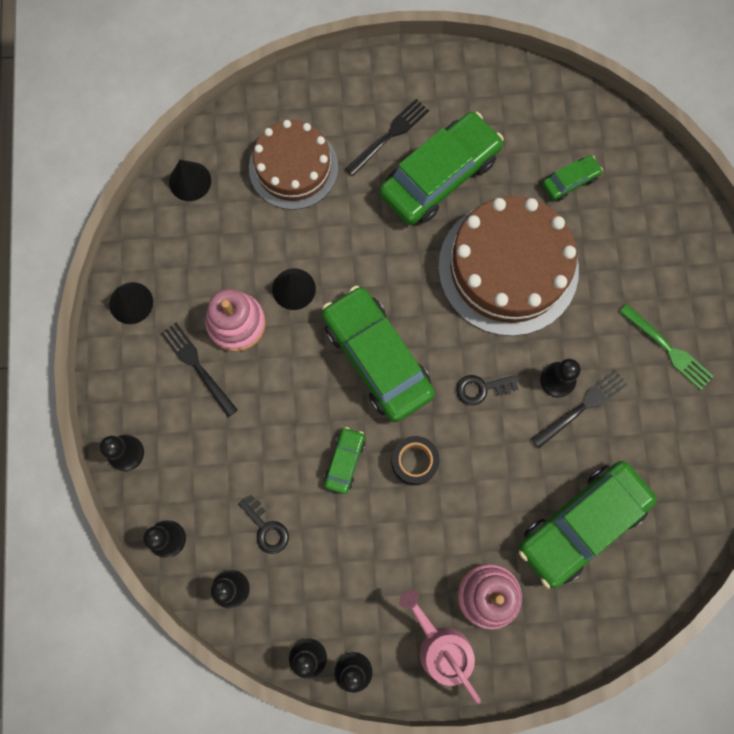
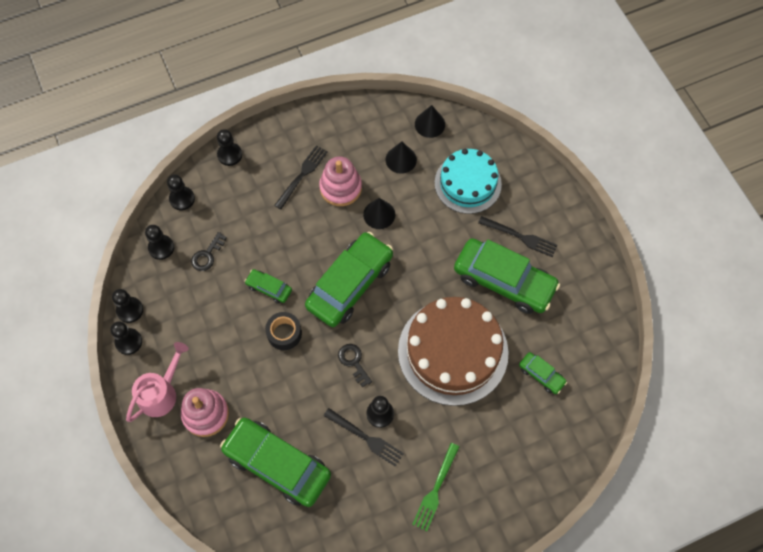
camera: 70 degrees right, 10 degrees down
(131, 303) = (330, 121): black cone -> black cone (401, 159)
(293, 167) = (468, 183): brown cake -> turquoise cake
(345, 461) = (269, 288): green car -> green car turned 150 degrees counterclockwise

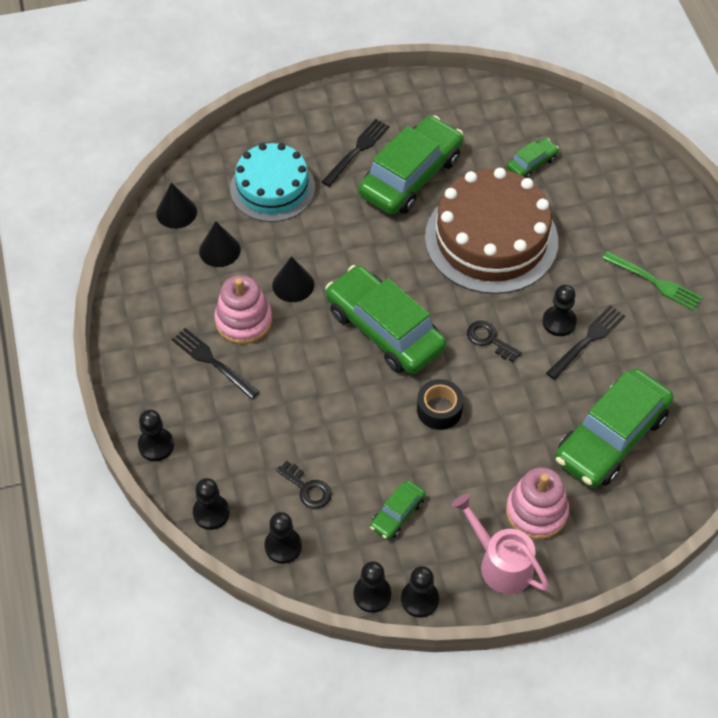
camera: 80 degrees left, 10 degrees down
(269, 288) = (372, 420): green car -> green car (397, 514)
(353, 362) = (489, 340): black key -> black key turned 60 degrees clockwise

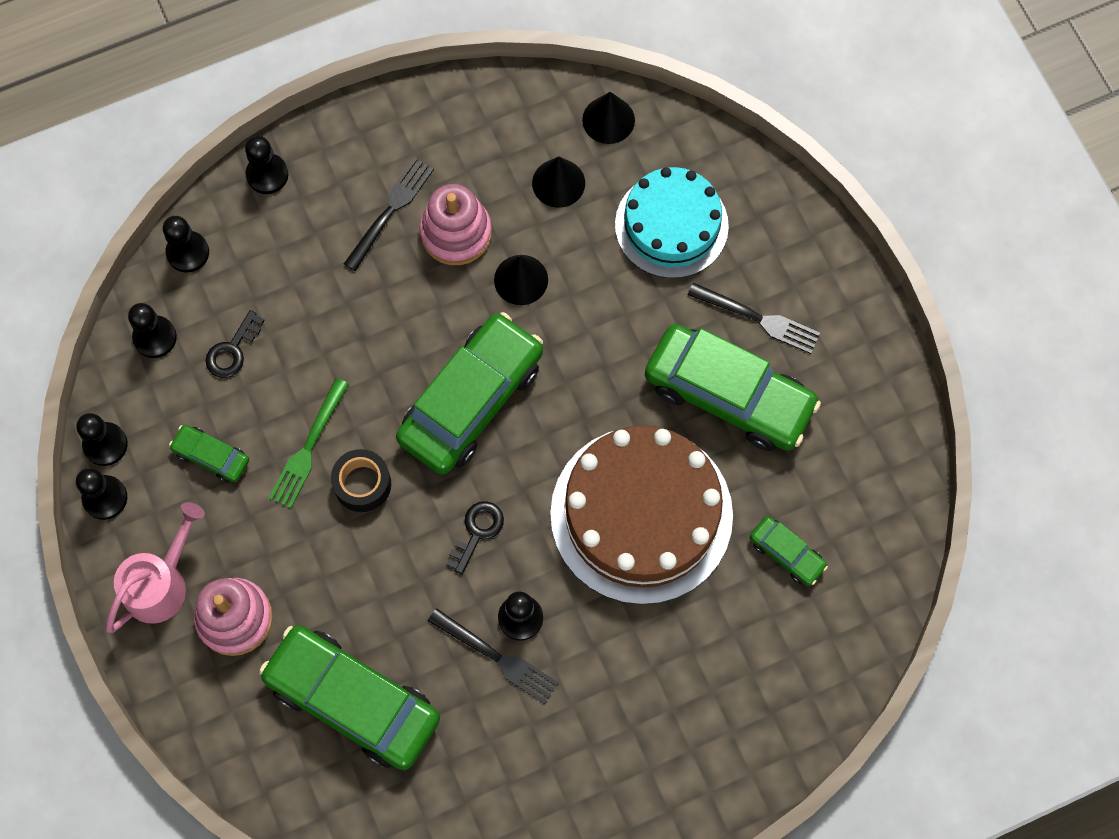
camera: 80 degrees right, 15 degrees up
(655, 282) = (610, 742): green fork -> green fork (308, 448)

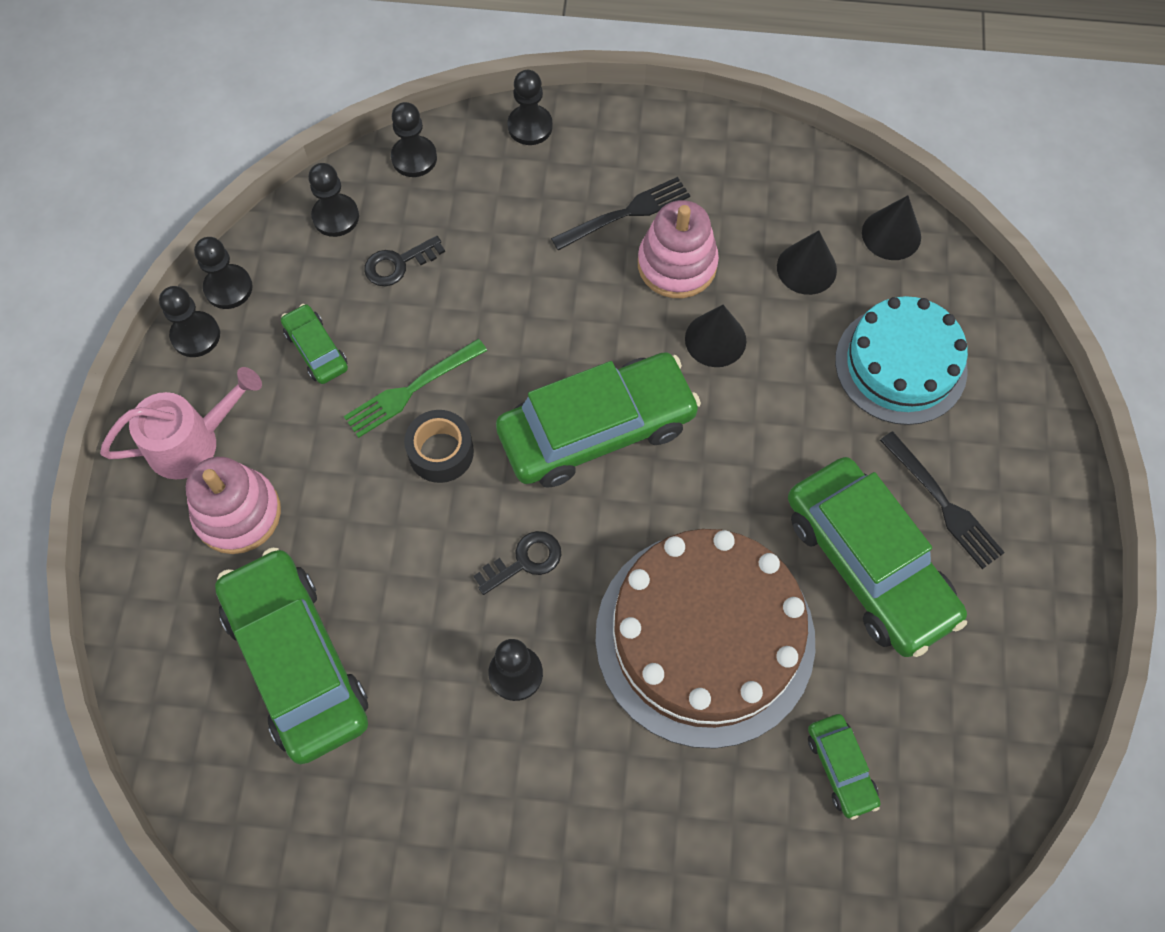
camera: 30 degrees right, 5 degrees down
(497, 658) = (467, 702): black fork -> none

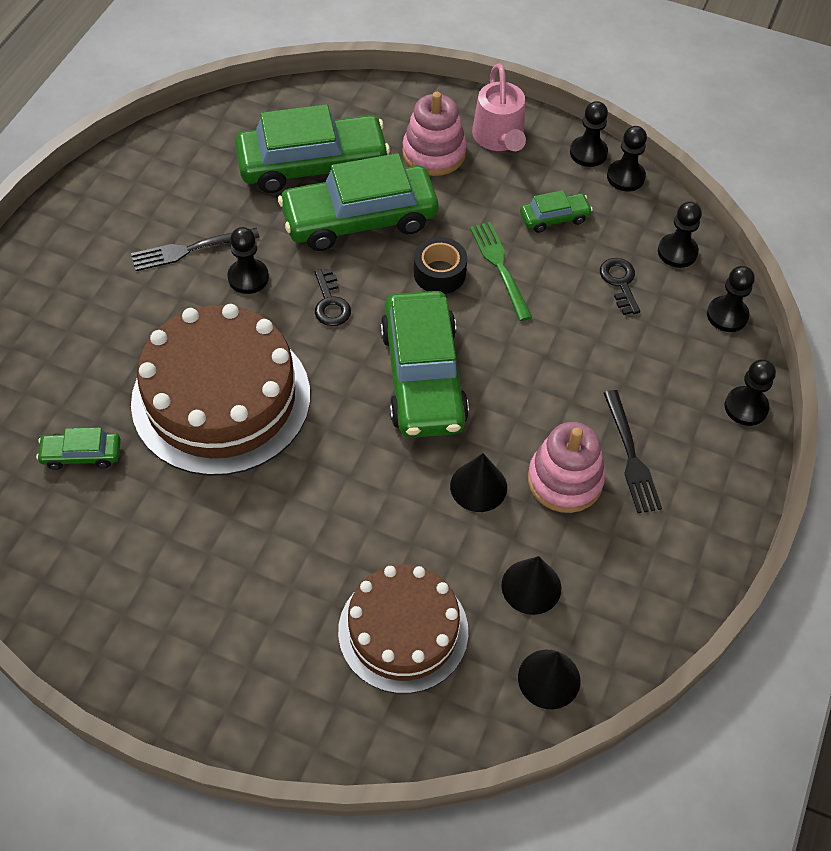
camera: 105 degrees right, 10 degrees down
(868, 564) = (228, 532): green car -> green car (359, 219)
(900, 365) = (403, 631): turquoise cake -> brown cake
(943, 504) = (255, 613): black fork -> black fork (190, 250)

